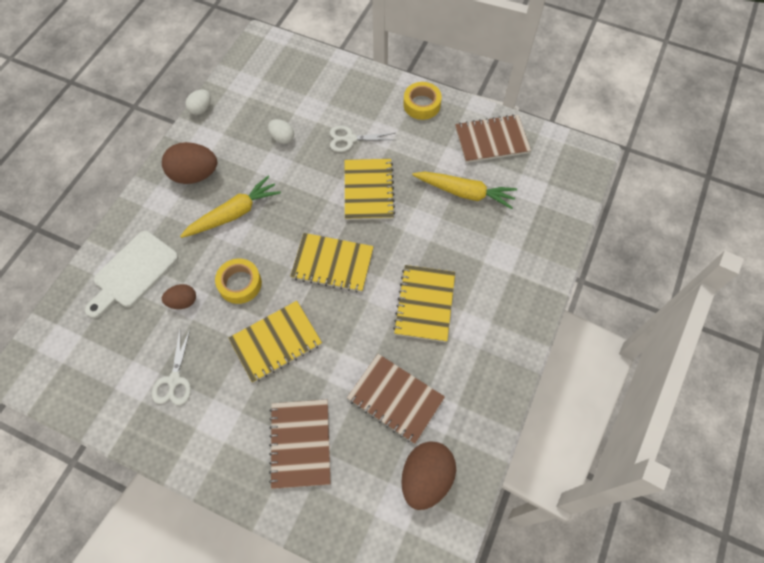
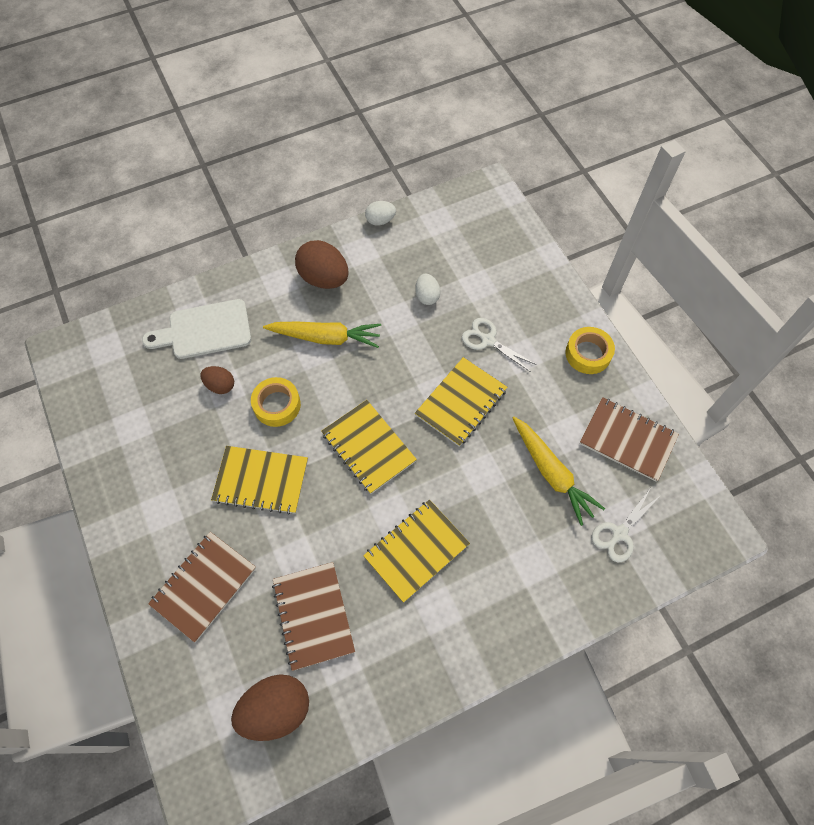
camera: 40 degrees right, 0 degrees up
(174, 380) = (158, 448): white scissors -> white scissors (619, 533)

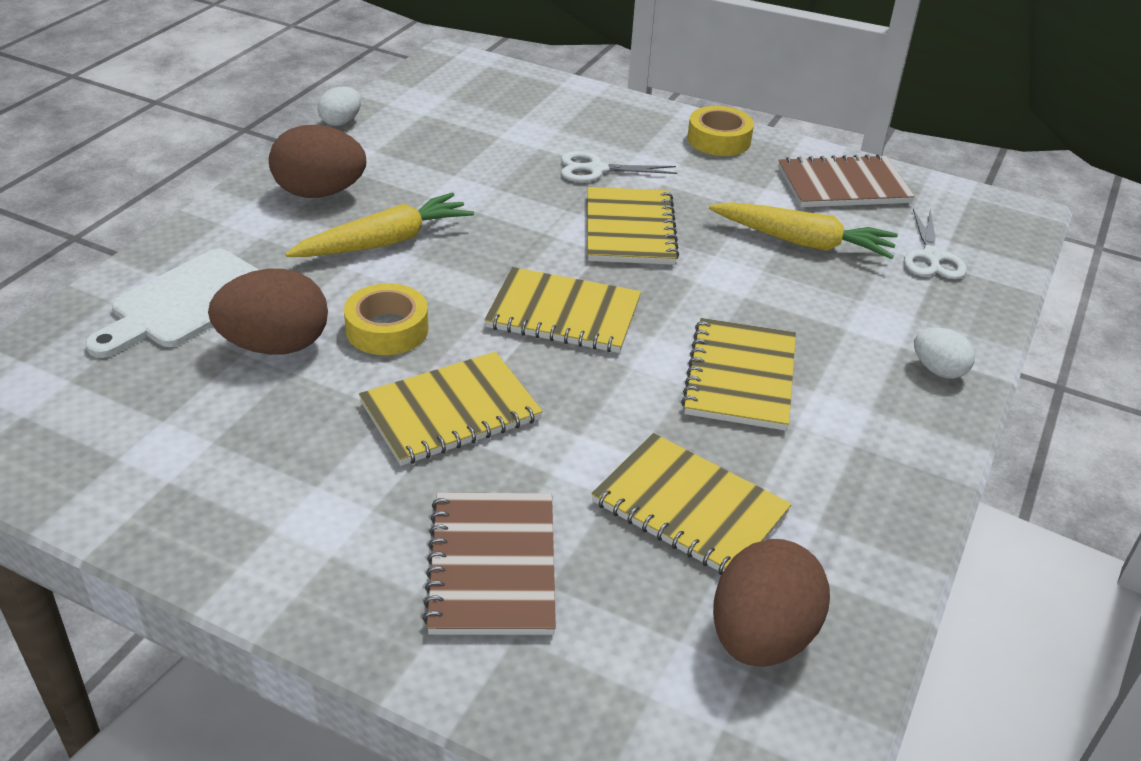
camera: 40 degrees left, 25 degrees down
(220, 385) = (275, 346): brown egg -> brown egg, size x1.80
(313, 616) = (689, 508): brown notebook -> yellow notebook
(427, 296) = (478, 161): white egg -> white egg (938, 370)

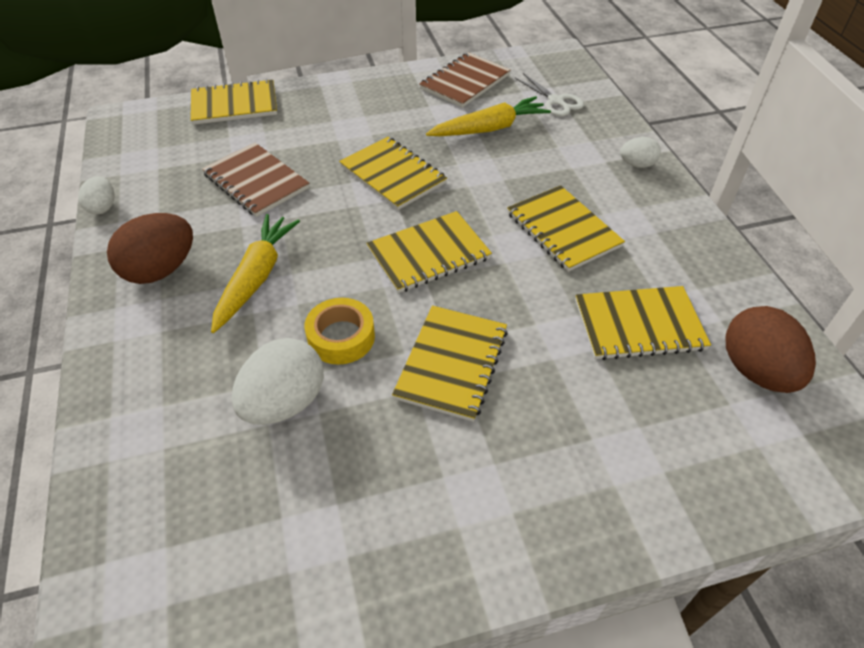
camera: 40 degrees left, 10 degrees up
(187, 303) = (175, 418): white cutting board -> none
(275, 346) = (284, 402): brown egg -> white egg
(492, 566) = (600, 441): brown notebook -> brown notebook (256, 181)
(563, 94) = (234, 105): none -> yellow notebook
(597, 169) = (323, 146): white scissors -> none
(719, 140) = (366, 88): yellow tape -> none

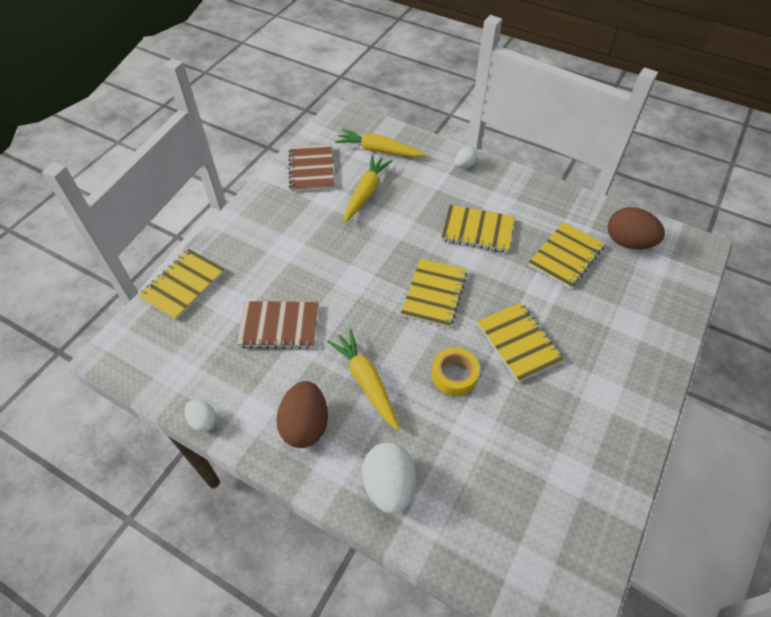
camera: 45 degrees left, 5 degrees up
(284, 402) = (475, 430): white egg -> white egg (389, 485)
(393, 175) = (353, 261): yellow notebook -> none
(555, 101) = (378, 150): white scissors -> yellow carrot

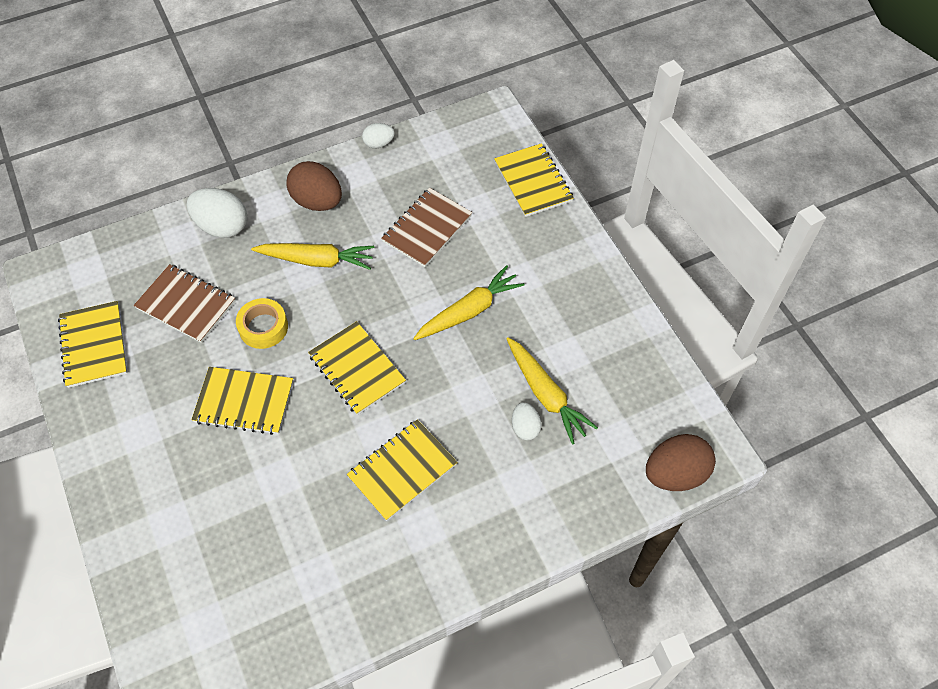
camera: 125 degrees right, 5 degrees up
(311, 169) = (626, 362): brown notebook -> brown notebook (186, 305)
(378, 150) = (613, 453): yellow carrot -> yellow carrot (469, 311)
(465, 165) = (514, 537): white egg -> white egg (525, 427)
(565, 256) = (293, 534): yellow notebook -> yellow notebook (94, 345)
(628, 242) = (251, 625): brown egg -> brown egg (675, 474)

